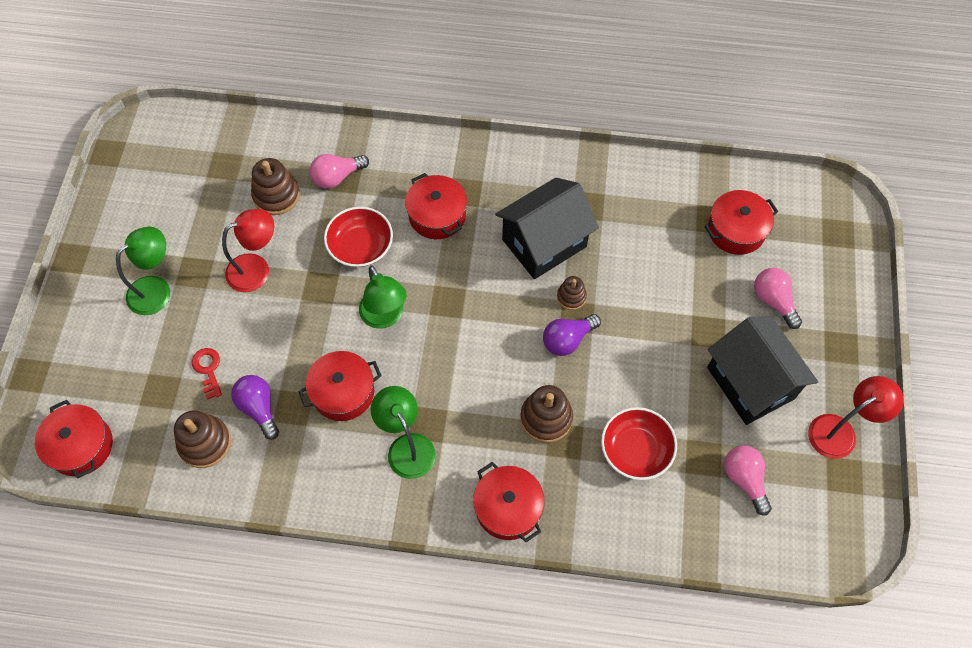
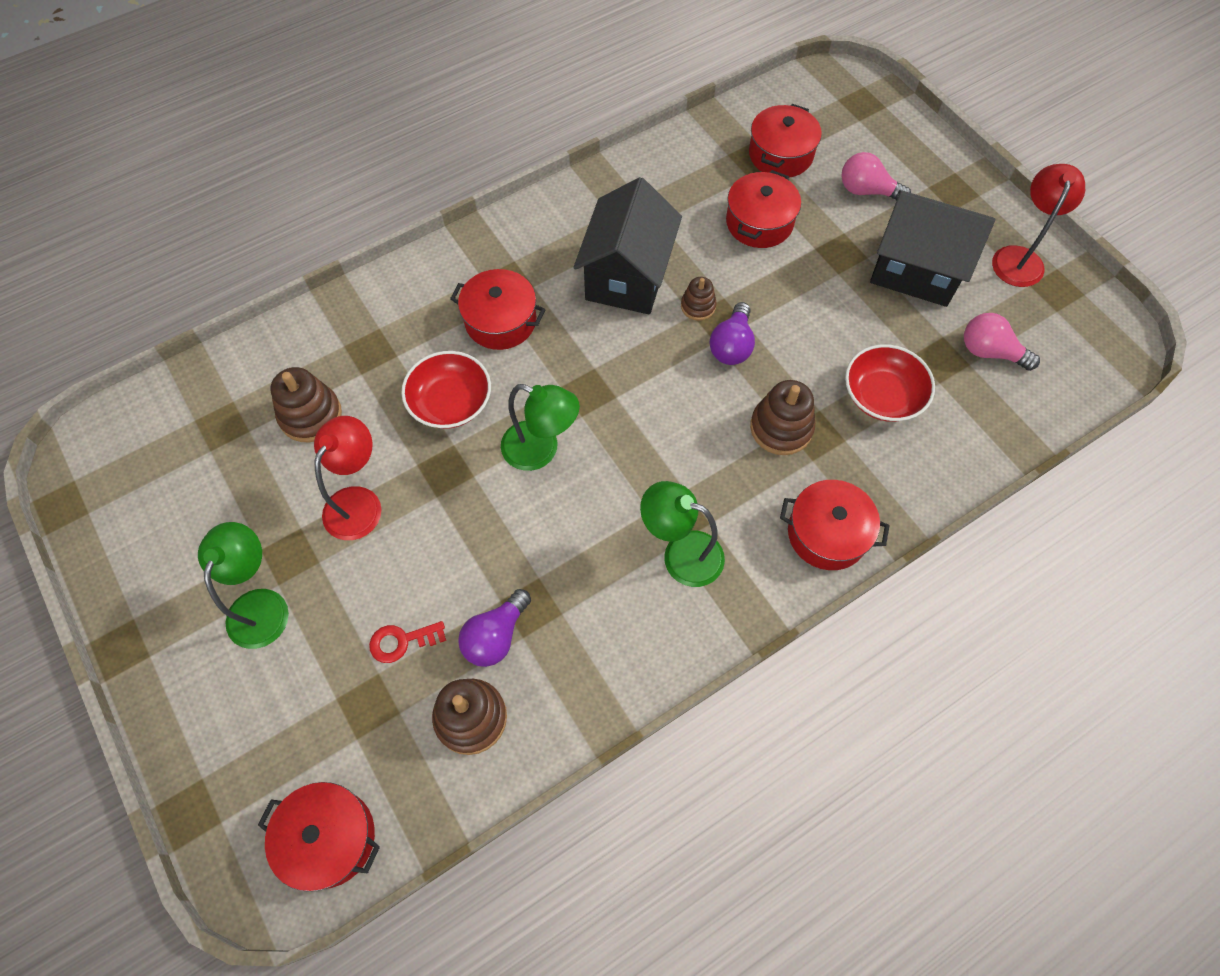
camera: 40 degrees left, 0 degrees up
(208, 369) = (402, 641): red key -> red key turned 45 degrees counterclockwise
(259, 408) = (495, 636): purple light bulb -> purple light bulb turned 75 degrees counterclockwise
(337, 177) = (361, 354): pink light bulb -> none
(343, 392) = (568, 552): red pot -> red pot (759, 222)

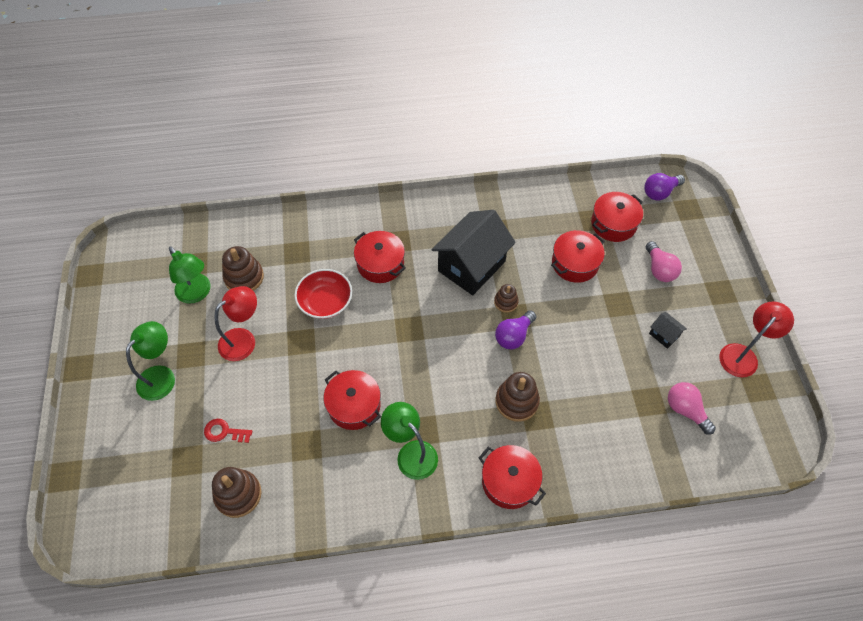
camera: 25 degrees right, 5 degrees down
(329, 838) = (128, 526): red pot -> red pot (354, 405)
(495, 636) = (277, 453): purple light bulb -> purple light bulb (660, 192)
(541, 450) = (362, 353): green lamp -> green lamp (197, 294)
(867, 191) = (659, 269): pink light bulb -> pink light bulb turned 150 degrees counterclockwise
(882, 395) = (595, 408): red bowl -> none
(916, 270) = (664, 335): black house -> black house, size x0.42

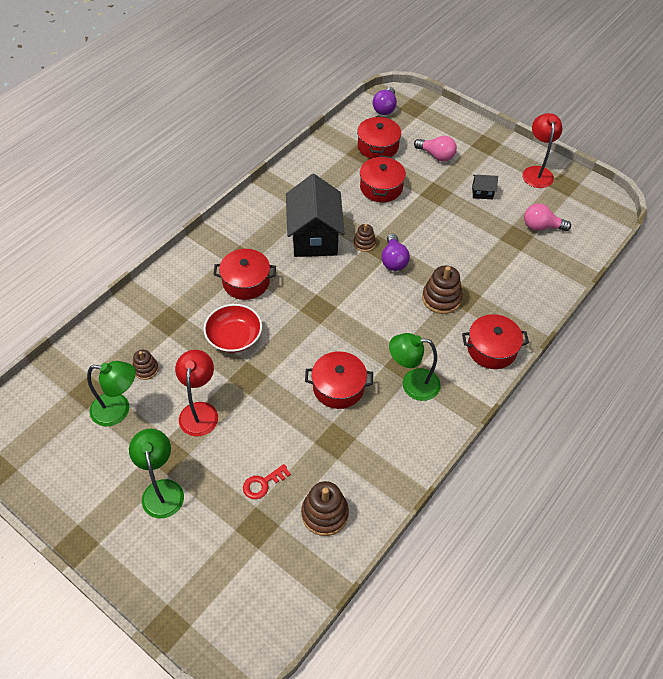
camera: 45 degrees left, 5 degrees down
(244, 277) = (146, 369): brown stacking toy -> brown stacking toy, size x0.60

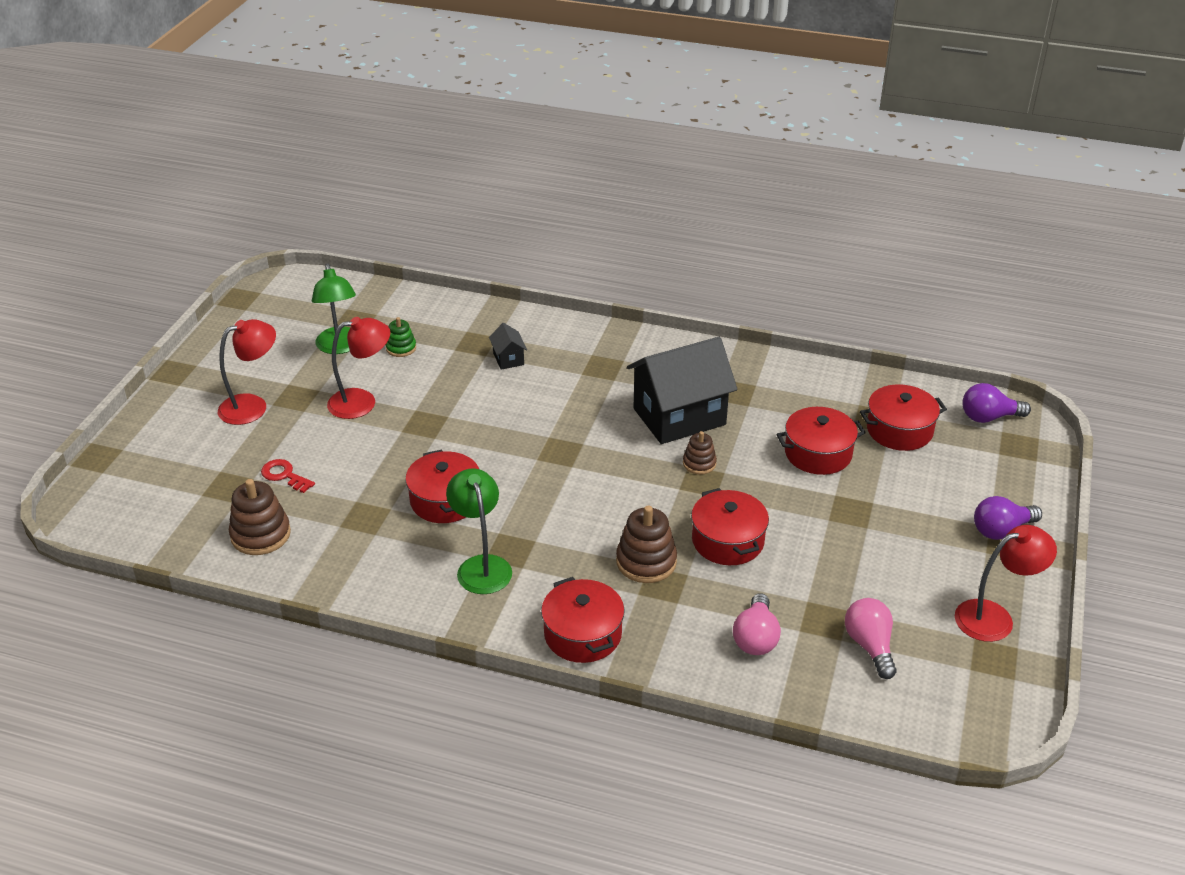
camera: 70 degrees right, 15 degrees down
(146, 369) = (401, 348): brown stacking toy -> green stacking toy
(162, 490) = (252, 406): green lamp -> red lamp
(234, 337) = (478, 397): red bowl -> none
(246, 282) = (567, 382): red pot -> red pot (727, 541)
(393, 260) = (686, 498): purple light bulb -> purple light bulb (1001, 530)
(436, 155) = (932, 493): pink light bulb -> pink light bulb (755, 638)
(482, 193) = (892, 561): black house -> black house (508, 359)

